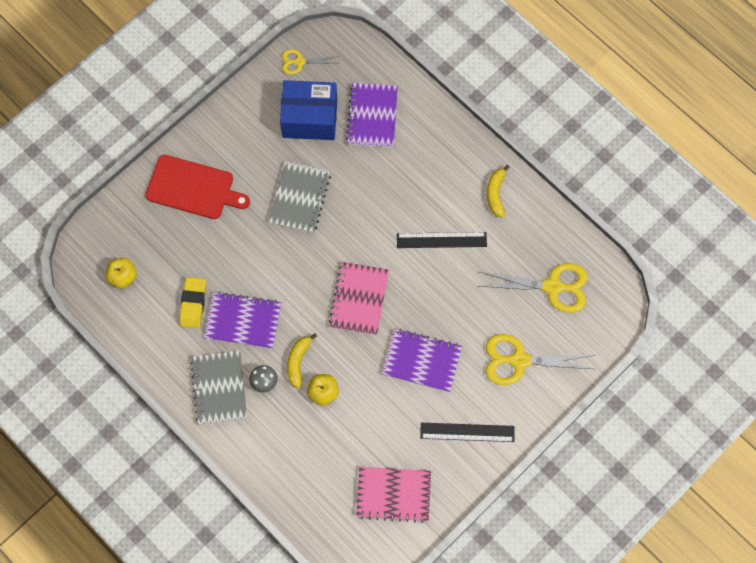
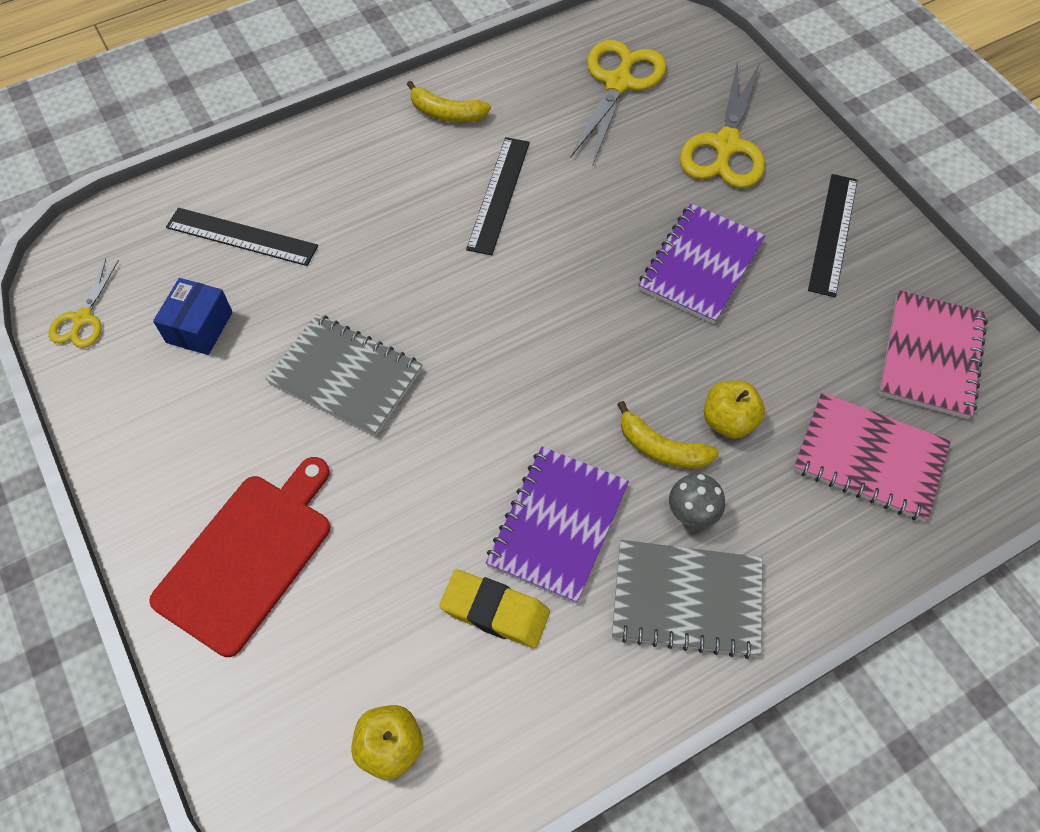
camera: 75 degrees left, 10 degrees down
(310, 118) = (199, 327): blue box -> blue box, size x0.56
(359, 299) = (568, 328): pink notebook -> pink notebook (869, 458)
(372, 116) = (241, 237): purple notebook -> black ruler

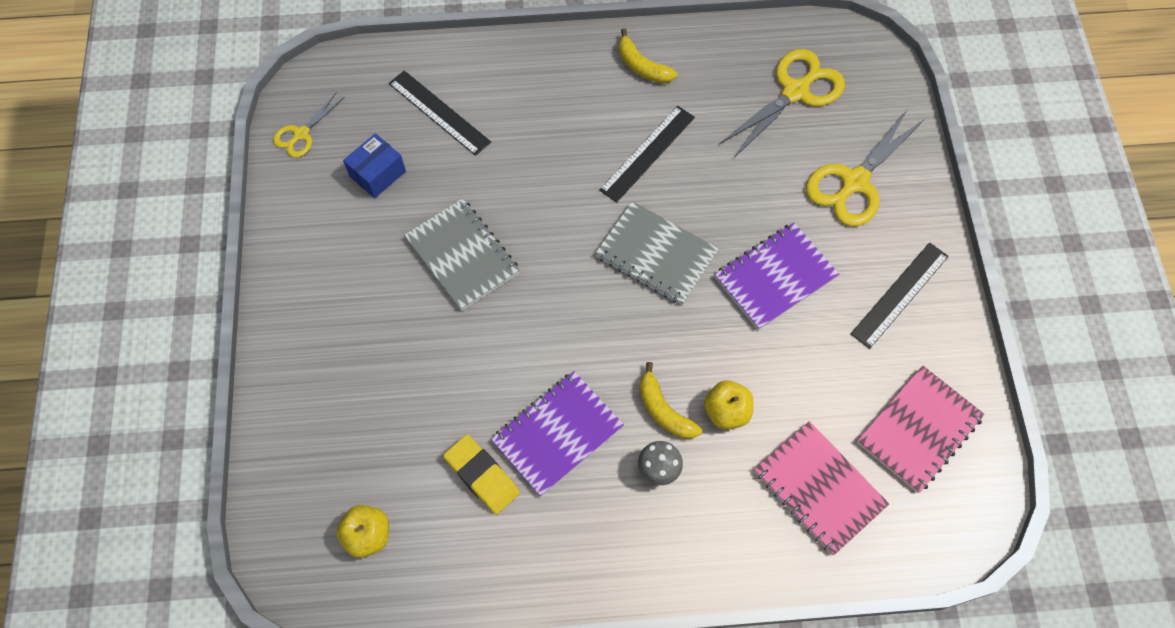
camera: 25 degrees right, 5 degrees up
(248, 557) = (335, 361): red cutting board -> none
(686, 599) = (620, 530): grey notebook -> grey notebook (656, 255)

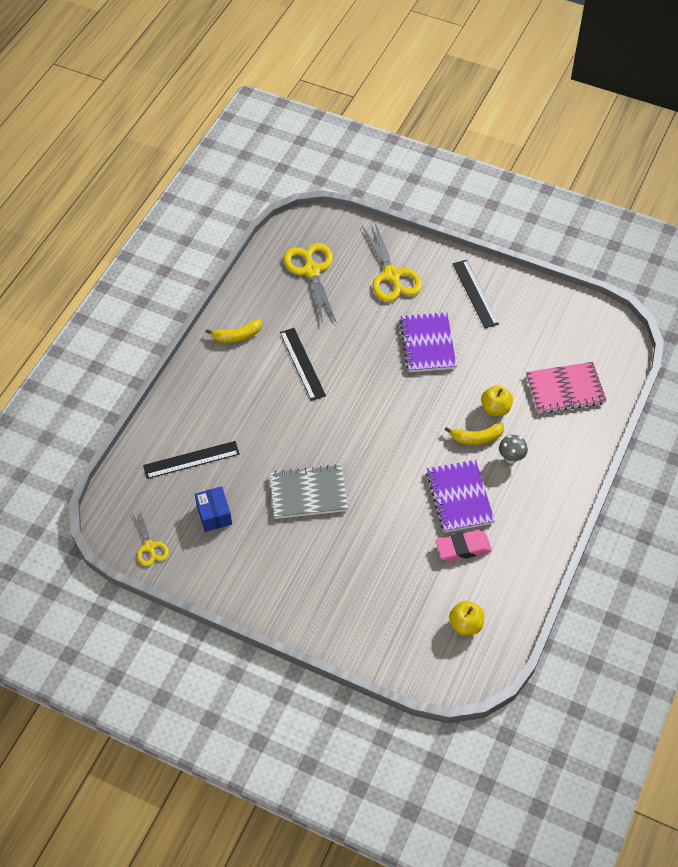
camera: 60 degrees left, 10 degrees down
(482, 476) = (463, 548): yellow eraser -> pink eraser
(656, 255) = (375, 393): grey notebook -> none
(918, 430) = (558, 328): pink notebook -> none

